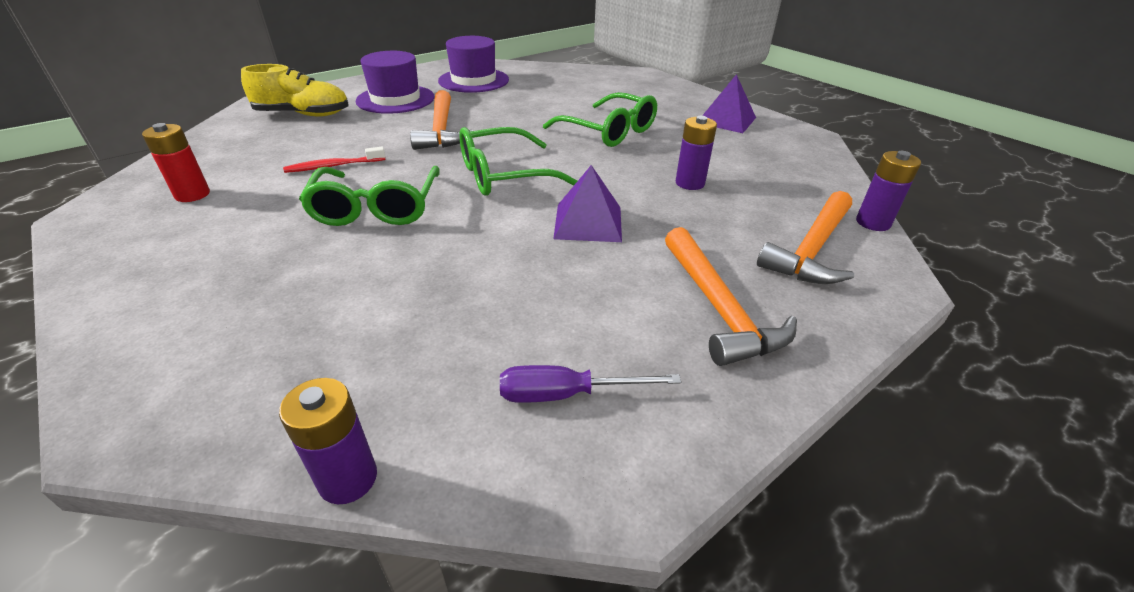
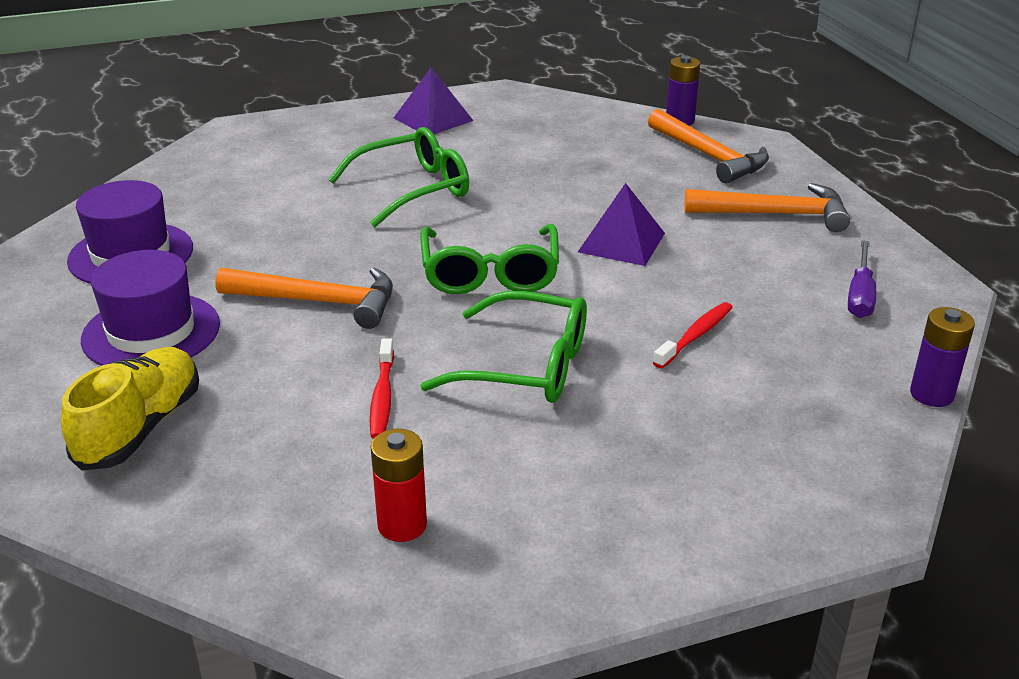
camera: 70 degrees left, 5 degrees down
(440, 280) = (695, 336): none -> red toothbrush
(690, 183) = (570, 175): purple battery -> none

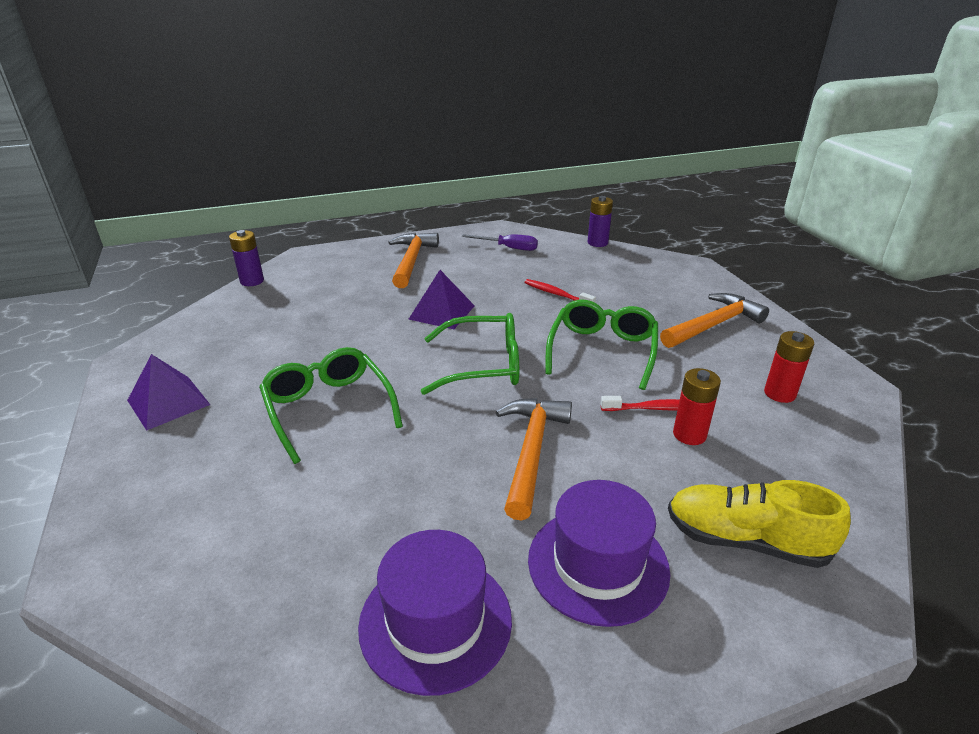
camera: 90 degrees left, 0 degrees up
(323, 417) = (689, 434): none -> red battery
(709, 156) = (319, 275): orange hammer -> orange hammer (713, 325)

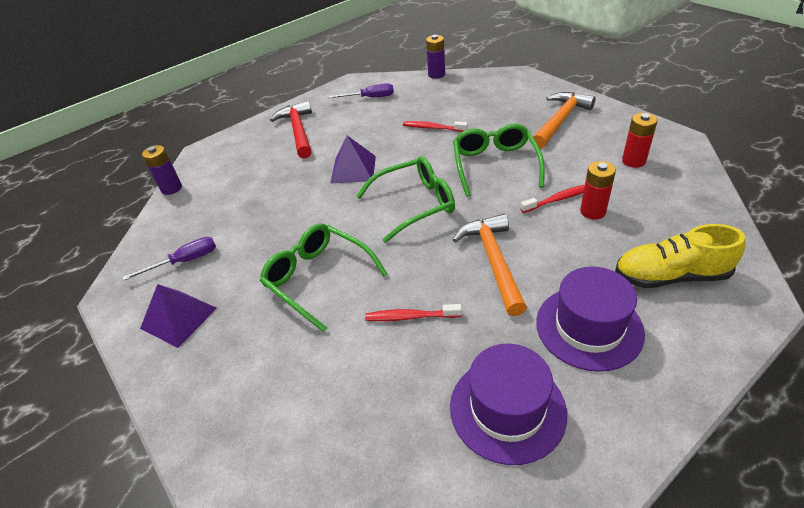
camera: 15 degrees left, 10 degrees up
(214, 351) = (185, 261): none -> purple screwdriver
(396, 480) = (410, 317): none -> red toothbrush
(411, 261) = (298, 131): orange hammer -> red hammer

